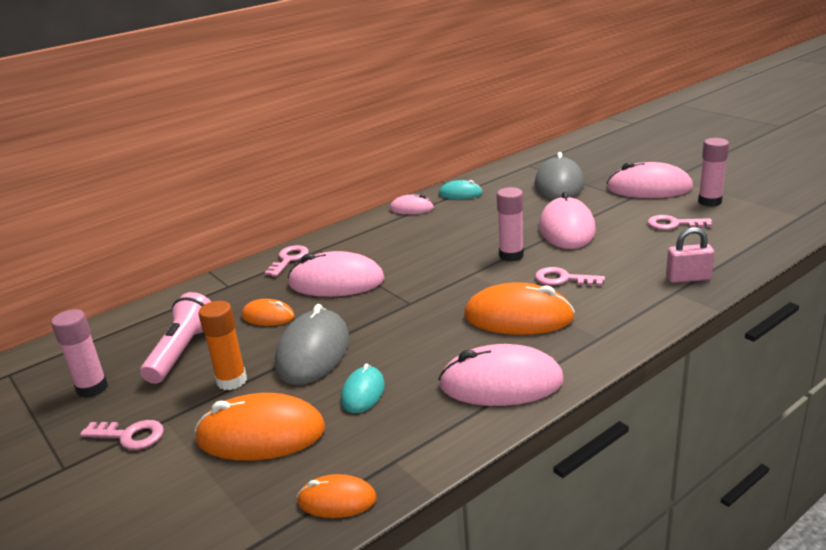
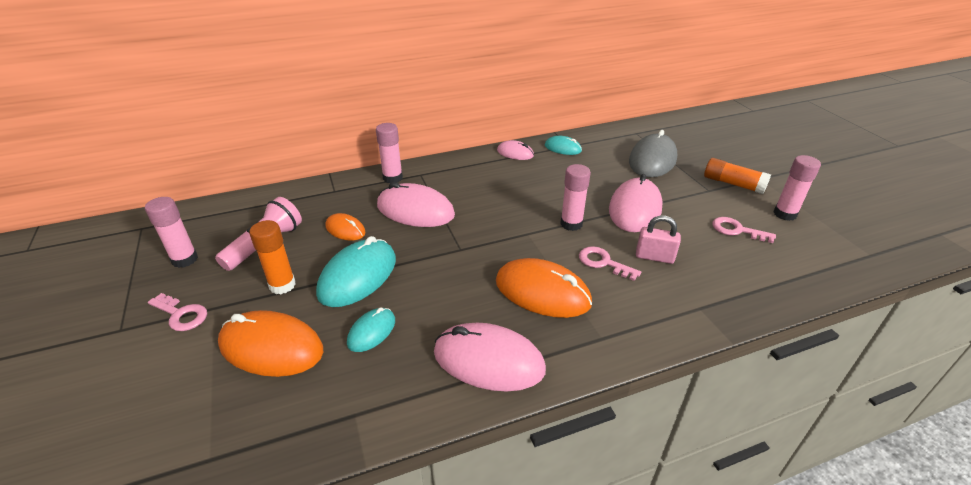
camera: 15 degrees right, 10 degrees up
(289, 259) = (392, 178): pink key -> pink glue stick
(313, 352) = (358, 276): grey mouse -> turquoise mouse
(337, 500) = (286, 440): orange mouse -> none
(649, 188) = (733, 184): pink mouse -> orange glue stick
(688, 278) = (720, 296): pink padlock -> pink padlock (654, 257)

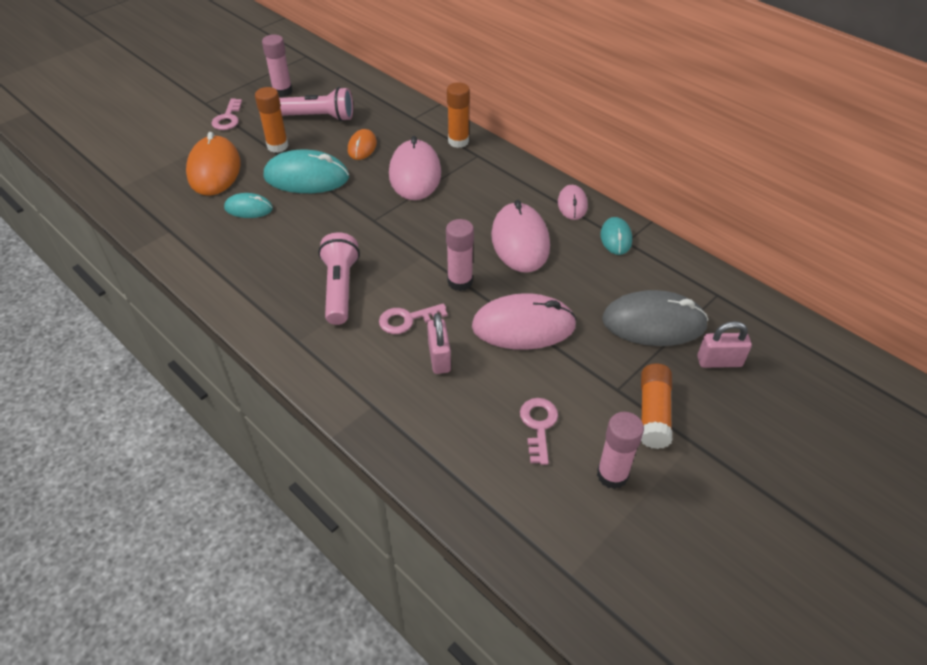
camera: 65 degrees right, 10 degrees up
(392, 178) = (458, 141): pink glue stick -> orange glue stick
(488, 360) = (243, 279): pink mouse -> pink mouse (520, 241)
(542, 292) = (340, 288): orange mouse -> pink flashlight
(603, 262) = (407, 320): pink key -> pink key turned 120 degrees counterclockwise
(694, 150) = (719, 361): none -> pink padlock

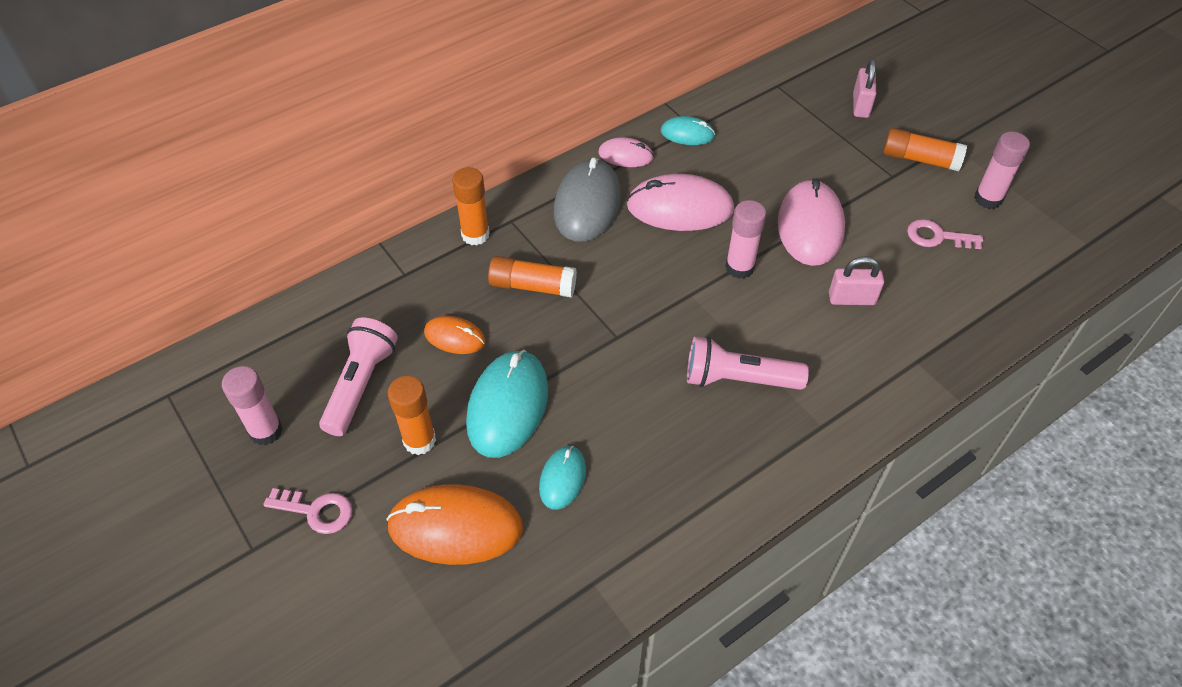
camera: 80 degrees left, 5 degrees up
(407, 320) = (795, 320): pink key -> none
(415, 174) = (532, 286): pink mouse -> orange glue stick
(654, 323) = (811, 134): grey mouse -> grey mouse (587, 204)

